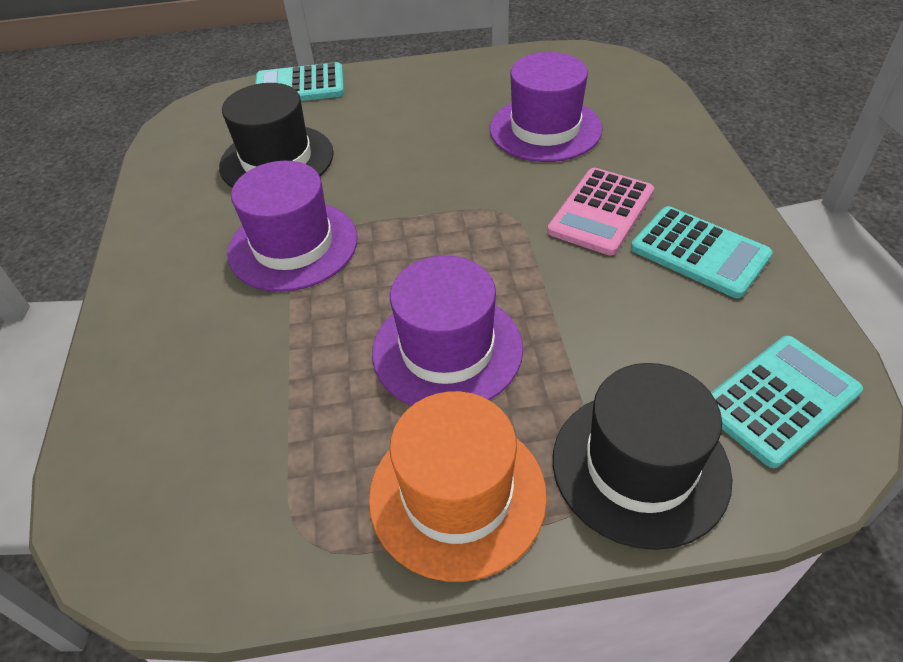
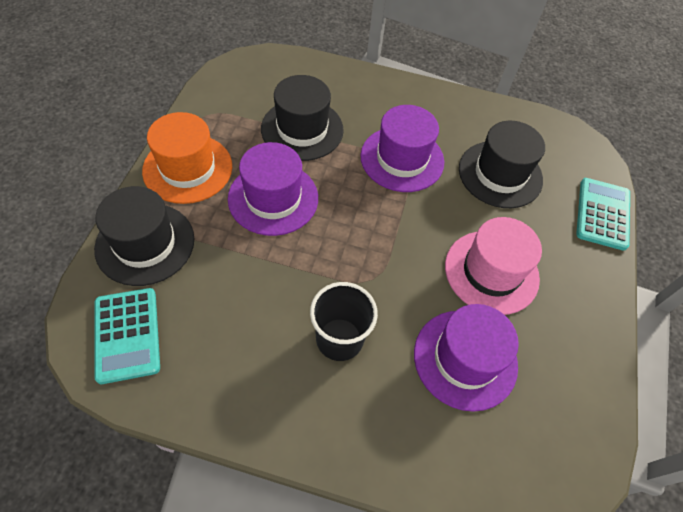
camera: 105 degrees right, 10 degrees up
(282, 375) = (302, 129): none -> black hat
(429, 136) = (491, 272): none -> pink hat
(601, 212) = (339, 339): pink calculator -> black cup
(699, 252) = (261, 377): turquoise calculator -> none

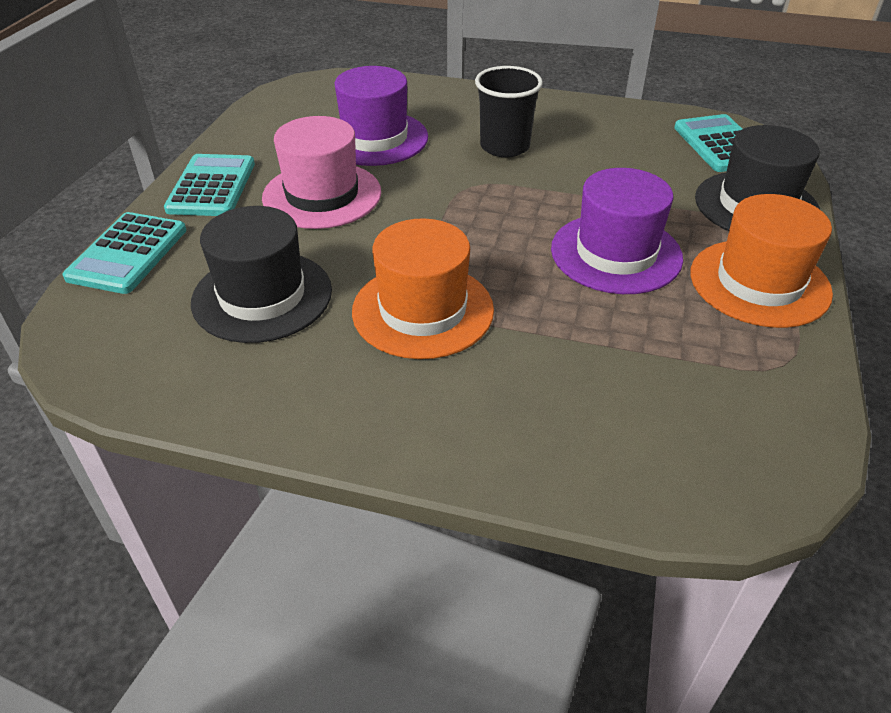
camera: 175 degrees left, 15 degrees down
(302, 129) = (601, 348): black hat -> none
(402, 159) = (423, 310): purple hat -> orange hat
(583, 287) = (212, 186): none -> turquoise calculator

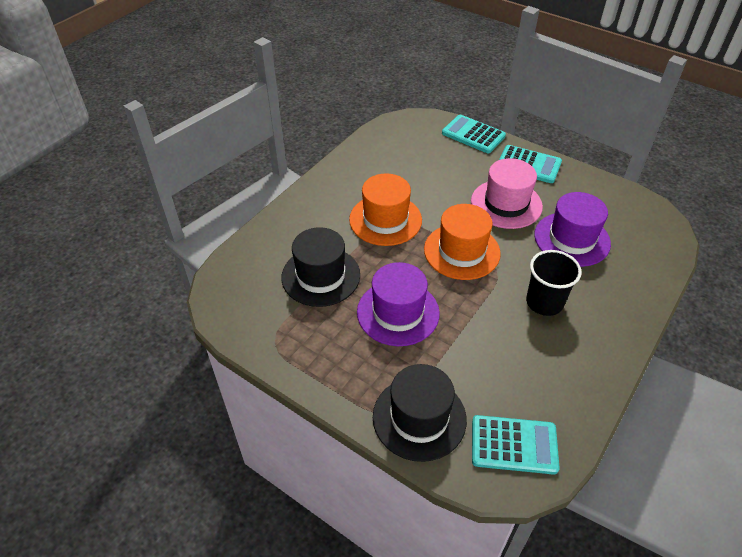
camera: 110 degrees right, 5 degrees up
(262, 296) = (421, 171): black hat -> black hat (321, 276)
(759, 283) = (339, 369): orange hat -> orange hat (462, 251)

